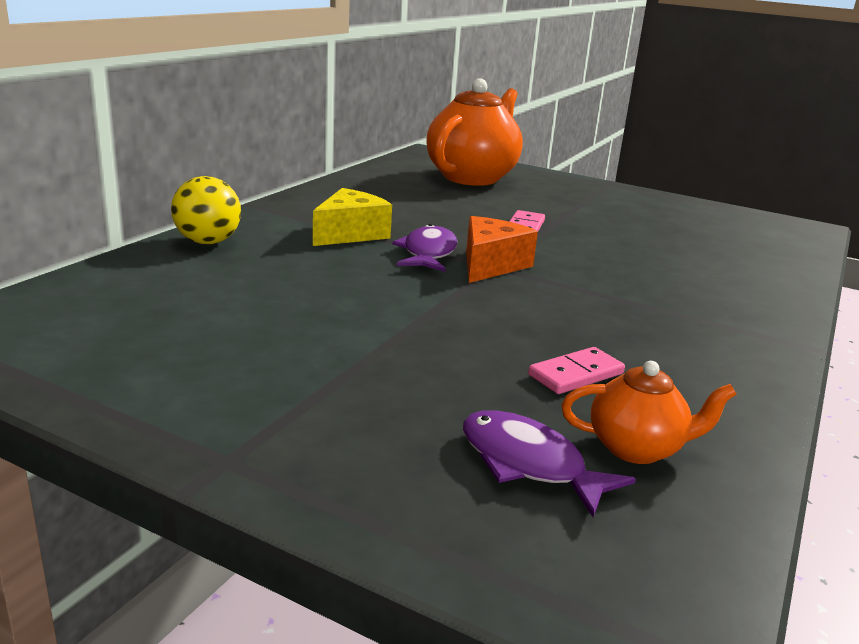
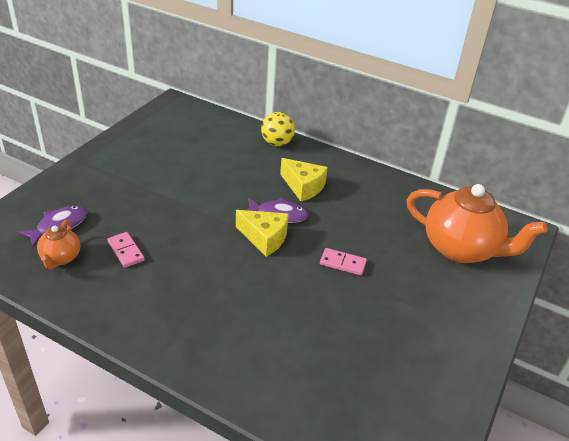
camera: 90 degrees right, 15 degrees up
(490, 265) = (264, 238): orange cheese -> yellow cheese

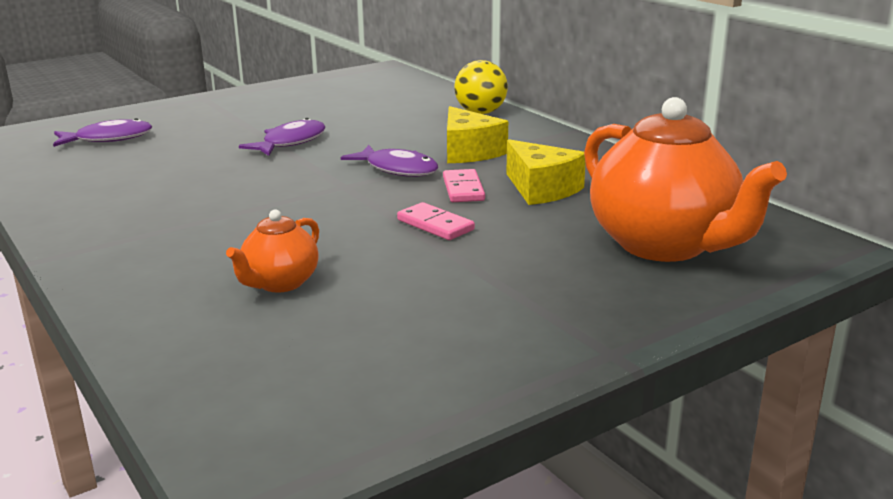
camera: 30 degrees right, 15 degrees down
(61, 258) = (74, 161): orange teapot -> orange teapot (280, 283)
(126, 251) = (155, 168): pink domino -> pink domino (463, 189)
(189, 201) = (290, 142): none -> purple fish
(264, 238) = (348, 185): yellow cheese -> yellow cheese (541, 189)

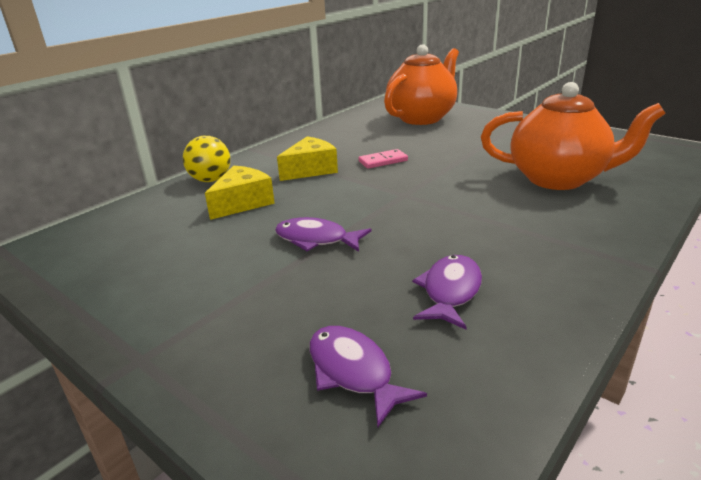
camera: 105 degrees left, 5 degrees up
(280, 283) = (558, 179): orange teapot -> orange teapot, size x2.06
(398, 169) = (359, 184): purple fish -> purple fish (450, 291)
(435, 225) = (443, 159): pink domino -> none
(541, 189) = (368, 144): yellow cheese -> yellow cheese (242, 203)

